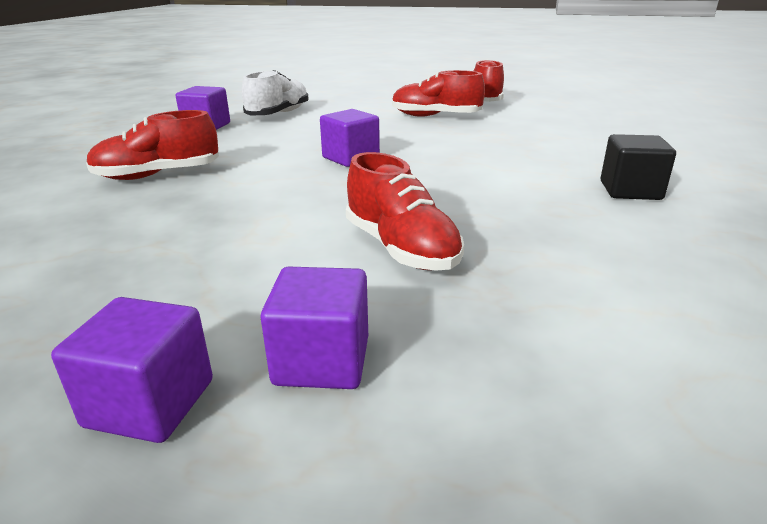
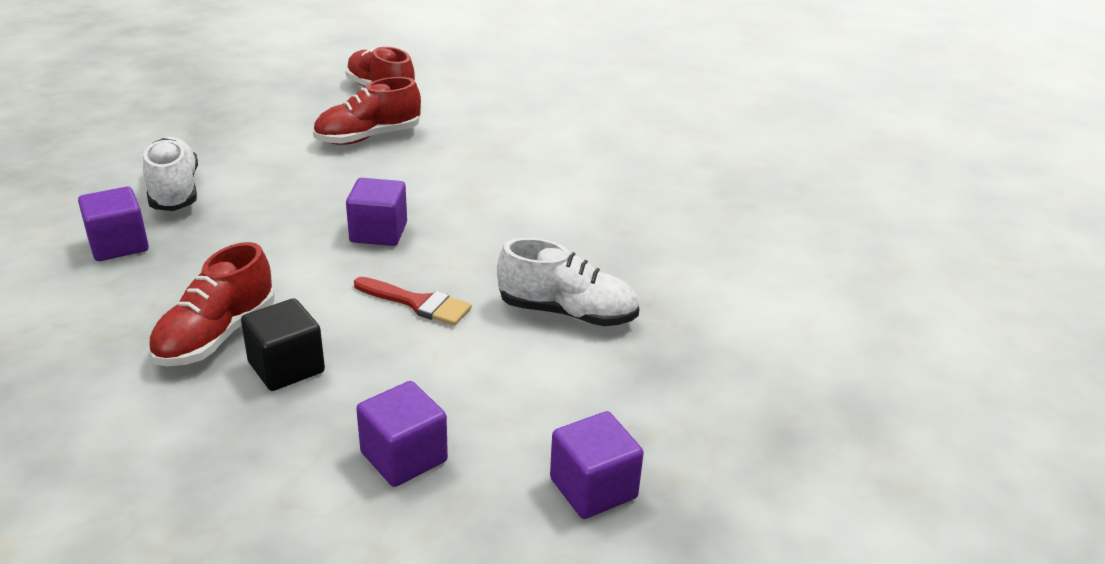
camera: 45 degrees left, 5 degrees up
(299, 200) = (418, 303): none -> red brush
(322, 361) = (640, 413): purple cube -> purple cube (404, 457)
(401, 248) = (567, 313): red shoe -> white shoe
(630, 190) = (643, 186): black cube -> black cube (286, 367)

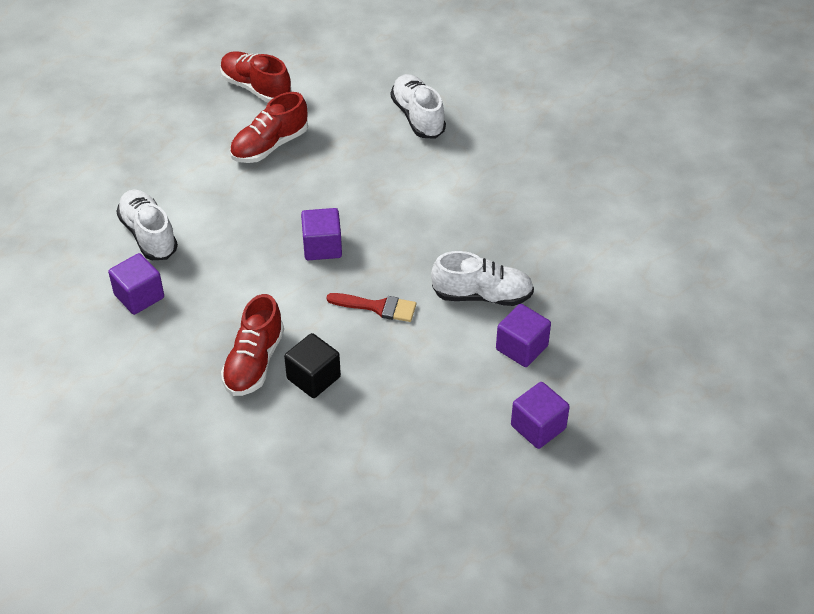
camera: 10 degrees left, 15 degrees up
(404, 457) = (417, 429): purple cube -> purple cube (521, 348)
(554, 137) = (418, 117): none -> white shoe

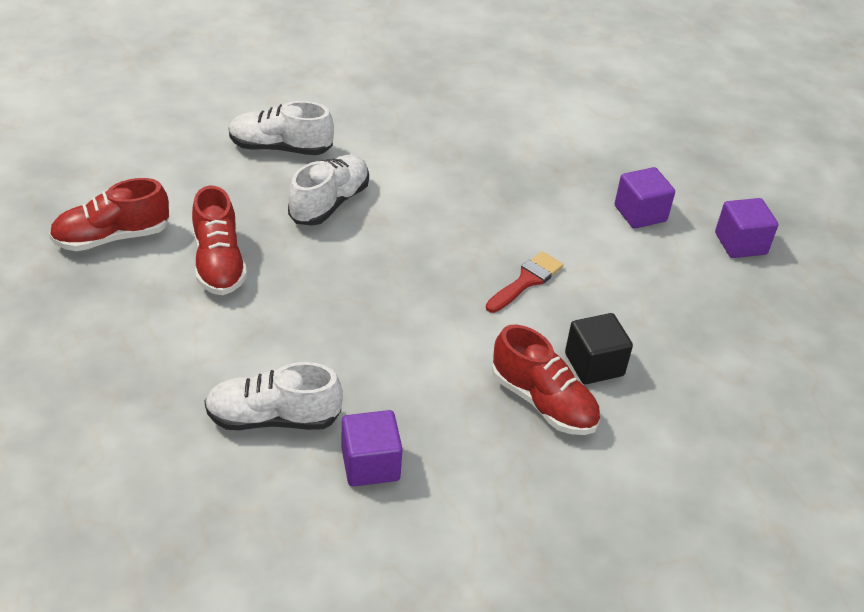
camera: 65 degrees left, 5 degrees down
(322, 247) = (410, 285): purple cube -> none
(482, 295) = (558, 209): white shoe -> white shoe (329, 203)

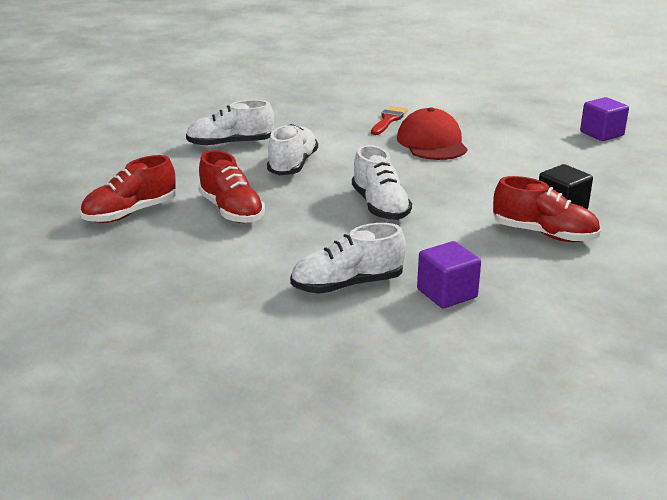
camera: 15 degrees left, 15 degrees down
(385, 302) = (380, 206): none -> white shoe
(516, 205) = (432, 143): none -> red cap
(526, 281) = (474, 177): red brush -> red brush (388, 120)
(640, 213) = (521, 132): purple cube -> none

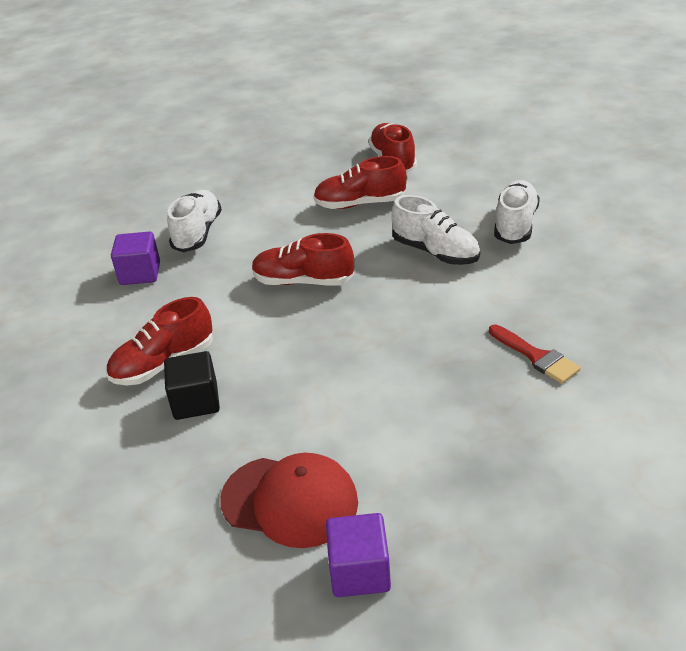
camera: 120 degrees right, 10 degrees up
(380, 206) = (303, 281): white shoe -> red shoe
(432, 143) = (435, 369): red cap -> red cap (290, 501)

